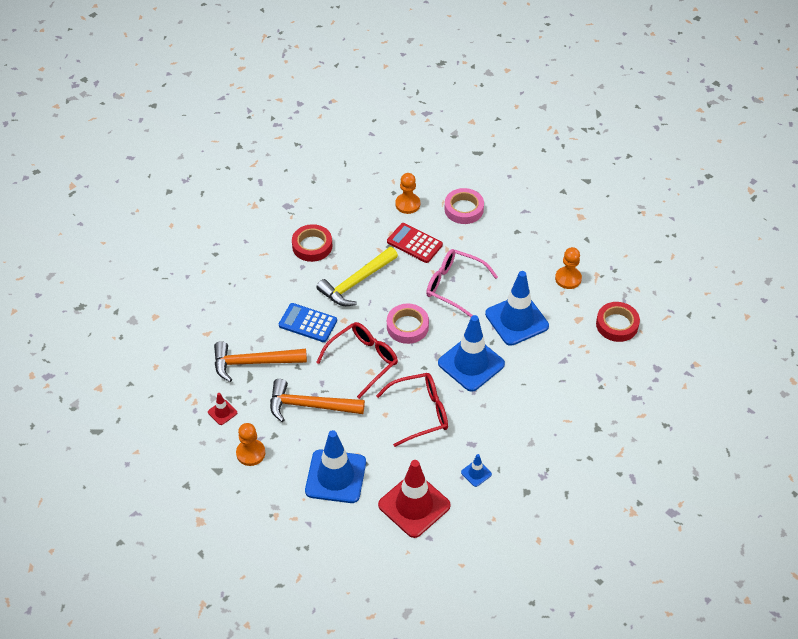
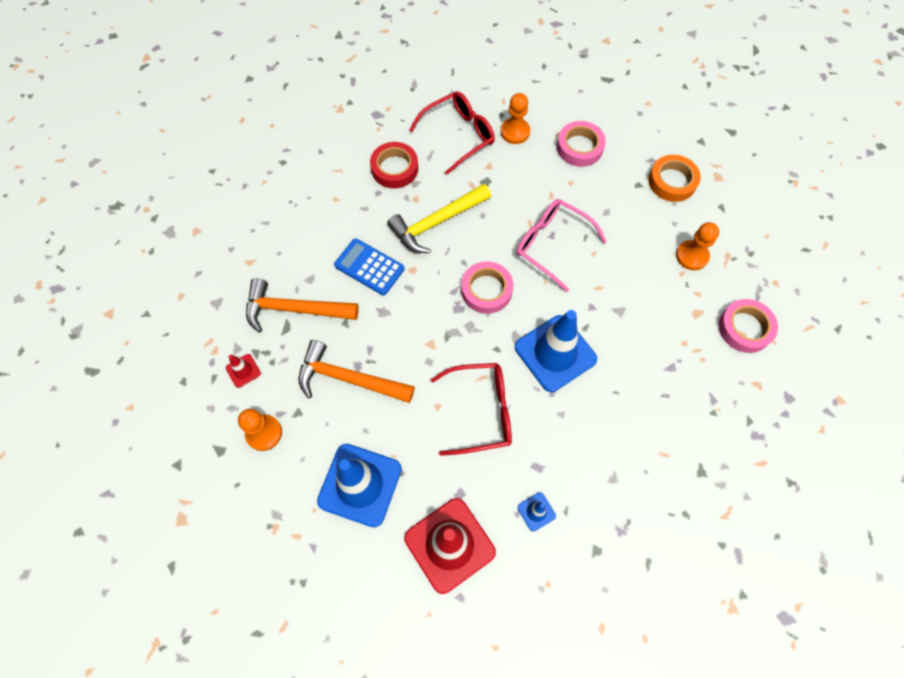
camera: 10 degrees right, 15 degrees up
(363, 360) = (424, 327): red glasses -> red glasses (458, 135)
(414, 243) = (514, 182): red calculator -> none
(516, 320) = (620, 302): blue traffic cone -> none
(544, 225) = (672, 181): none -> orange tape
(617, 324) = (745, 328): red tape -> pink tape

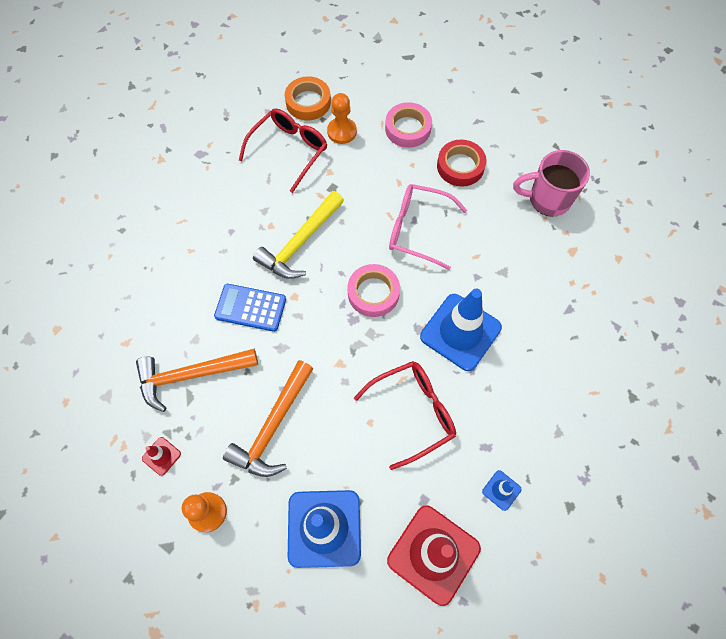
camera: 20 degrees left, 0 degrees up
(349, 379) = (273, 426): orange hammer -> orange hammer turned 60 degrees counterclockwise
(394, 168) = (238, 202): red tape -> red tape (460, 166)
(672, 181) = (503, 135): orange tape -> orange tape (308, 102)
(692, 256) = (547, 199): orange pawn -> pink mug
(745, 328) = (618, 251): pink tape -> none

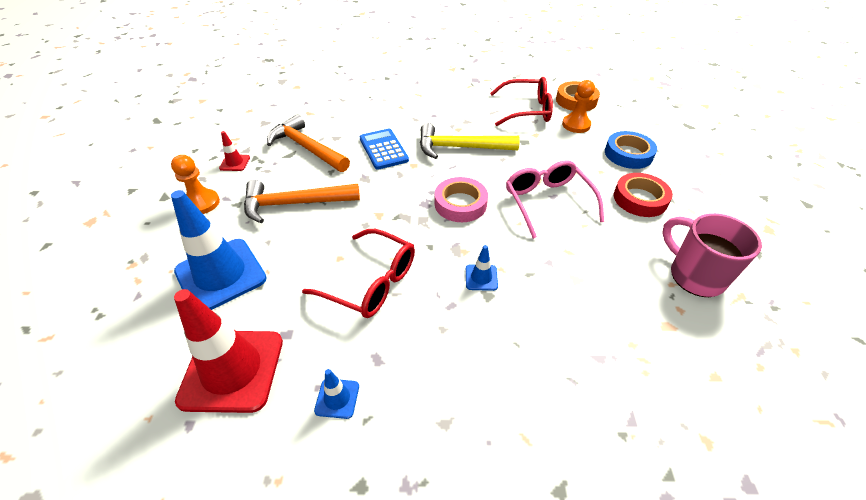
camera: 55 degrees right, 20 degrees down
(408, 128) = (628, 154): pink tape -> blue tape
(460, 332) = (481, 277): blue traffic cone -> blue traffic cone, size x0.43

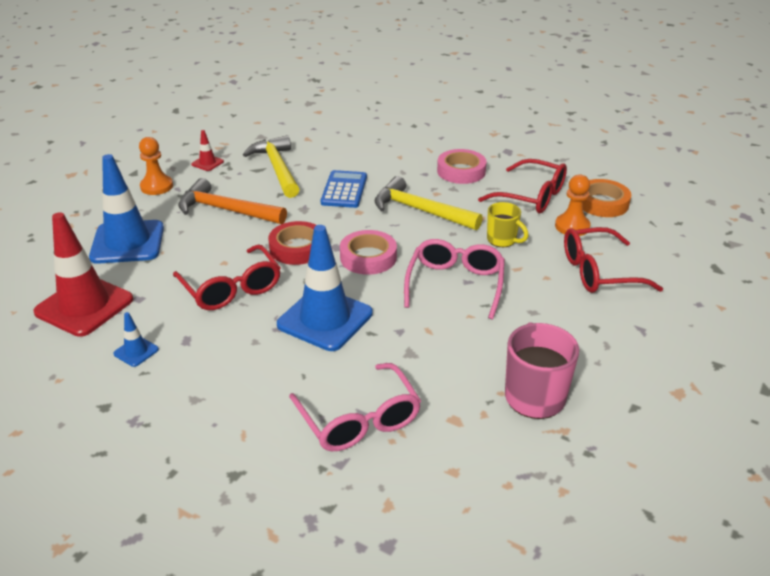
camera: 30 degrees right, 10 degrees down
(307, 148) = (277, 168): orange hammer -> yellow hammer
(458, 105) = (461, 171): none -> pink tape
(481, 277) = (325, 319): blue traffic cone -> blue traffic cone, size x2.32
(542, 152) = (502, 240): none -> yellow mug
(602, 365) = (359, 419): none -> pink glasses
(628, 154) = (599, 272): blue tape -> red glasses
(640, 199) = (559, 315): red tape -> red tape (297, 248)

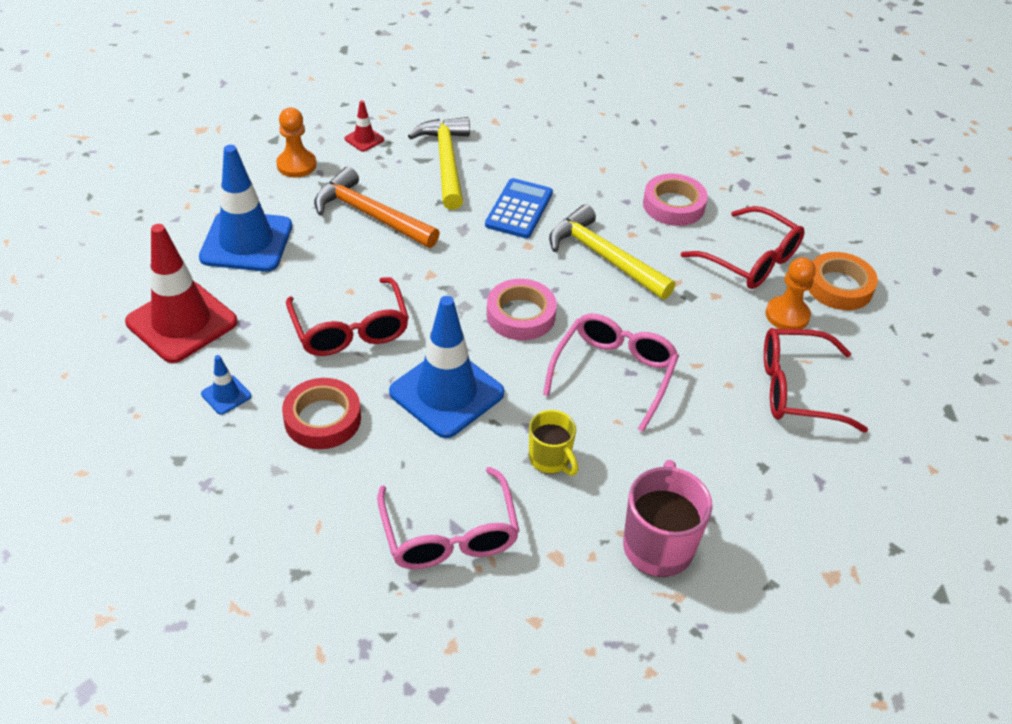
camera: 10 degrees right, 10 degrees up
(297, 248) = (440, 286): red tape -> red tape (322, 419)
(502, 240) = (692, 320): yellow mug -> yellow mug (550, 459)

